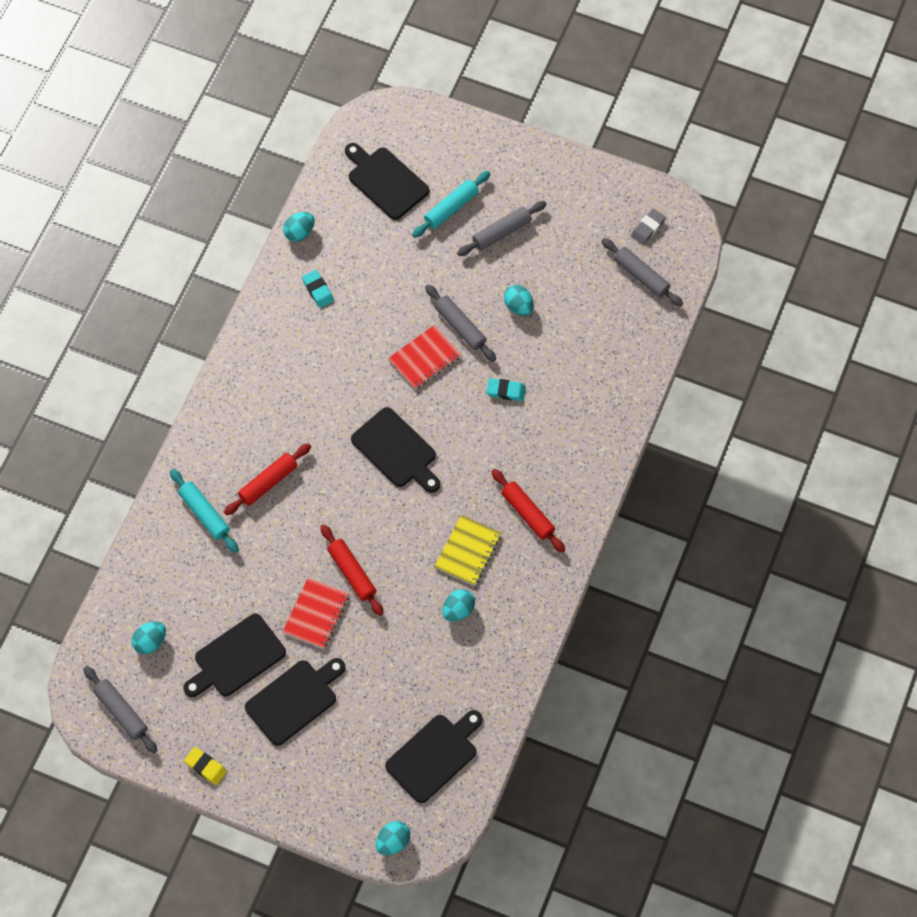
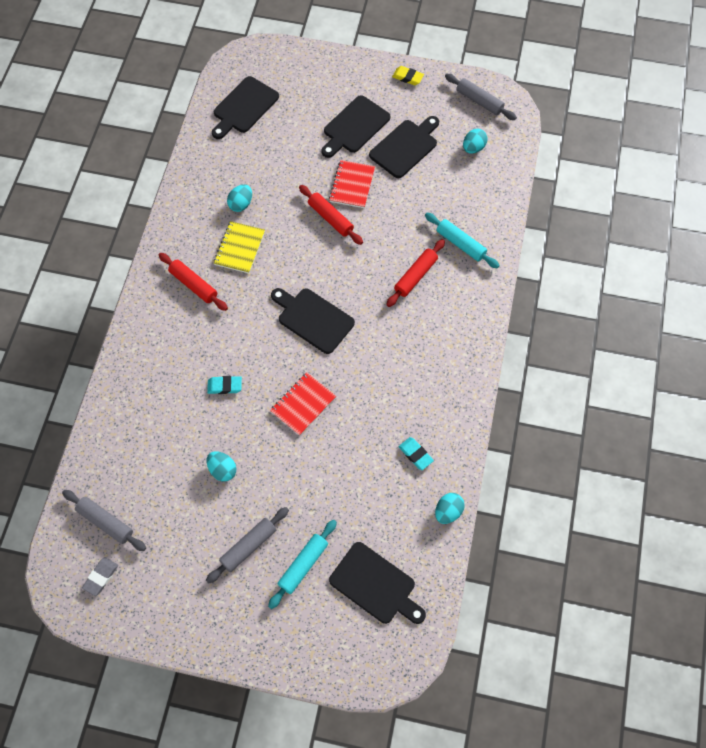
camera: 170 degrees right, 0 degrees up
(393, 842) = (265, 53): turquoise egg -> none
(460, 327) = (275, 440): grey rolling pin -> none

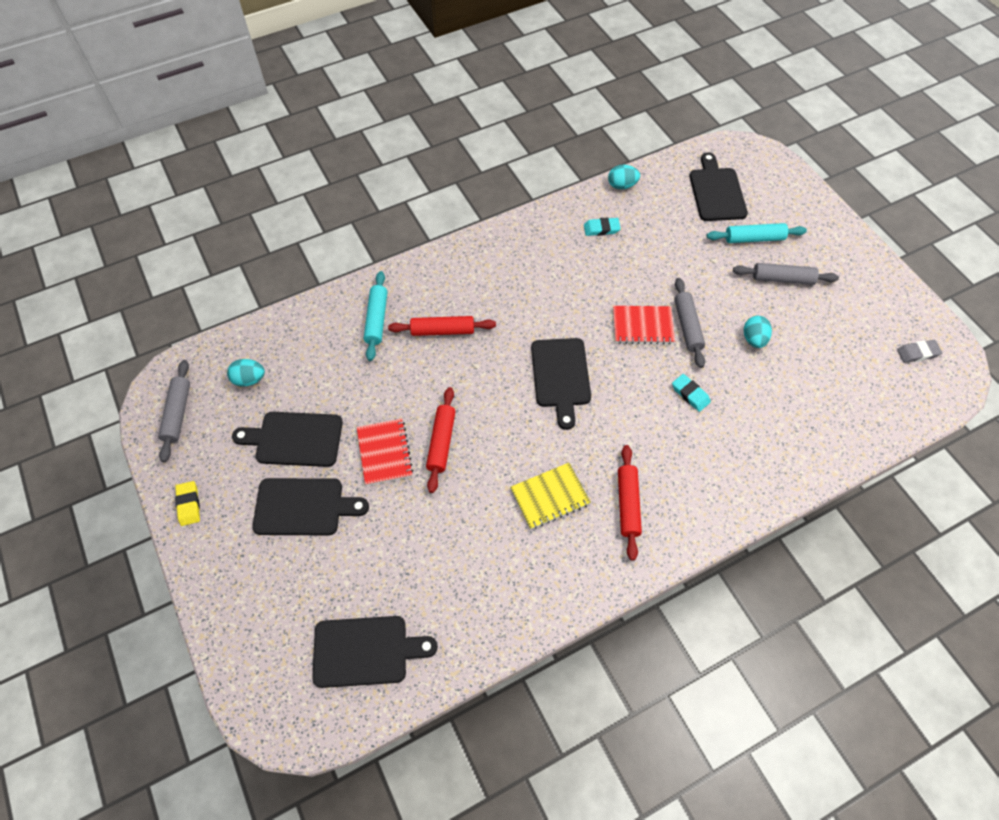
camera: 130 degrees left, 5 degrees down
(105, 522) = (884, 385): grey rolling pin -> grey rolling pin (687, 326)
(241, 204) = (499, 539): turquoise egg -> none
(352, 185) = (384, 452): red notebook -> red notebook turned 75 degrees counterclockwise
(415, 454) = (601, 229): turquoise eraser -> turquoise eraser turned 75 degrees clockwise

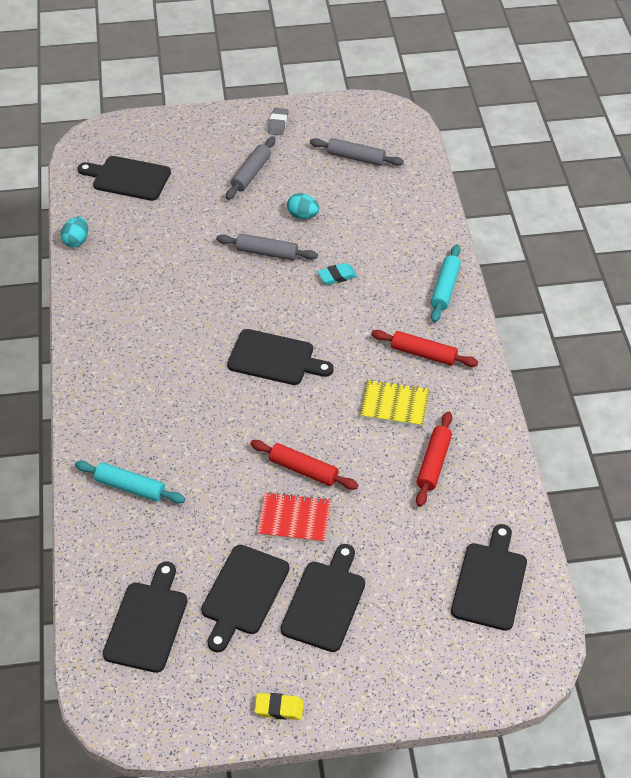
camera: 70 degrees left, 10 degrees down
(177, 413) = (158, 702): grey rolling pin -> grey rolling pin (356, 158)
(249, 379) = (147, 622): turquoise egg -> black cutting board
(442, 330) = (175, 434): red rolling pin -> red rolling pin (433, 463)
(550, 496) = (394, 405): yellow notebook -> yellow notebook turned 75 degrees counterclockwise
(601, 229) = (121, 274): turquoise eraser -> none
(642, 326) = (250, 283): red notebook -> none
(754, 238) = (197, 174): turquoise rolling pin -> turquoise rolling pin (445, 288)
(917, 353) = (365, 126): grey eraser -> grey eraser (278, 124)

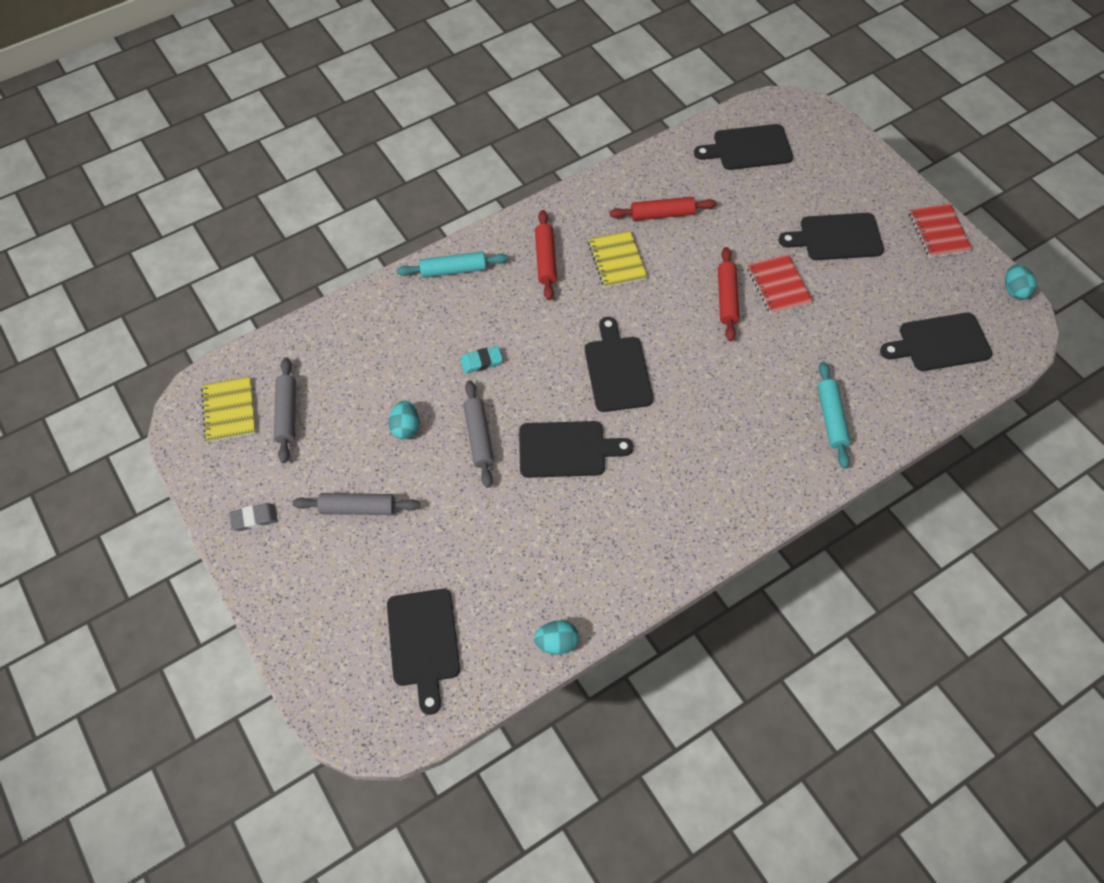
camera: 115 degrees left, 10 degrees up
(163, 736) = (1014, 290): none -> turquoise egg
(243, 594) = (868, 291): black cutting board -> black cutting board (567, 449)
(279, 708) = (939, 232): yellow eraser -> red notebook
(337, 276) = (481, 362): turquoise eraser -> turquoise eraser turned 60 degrees counterclockwise
(377, 130) = (229, 410): none -> yellow notebook

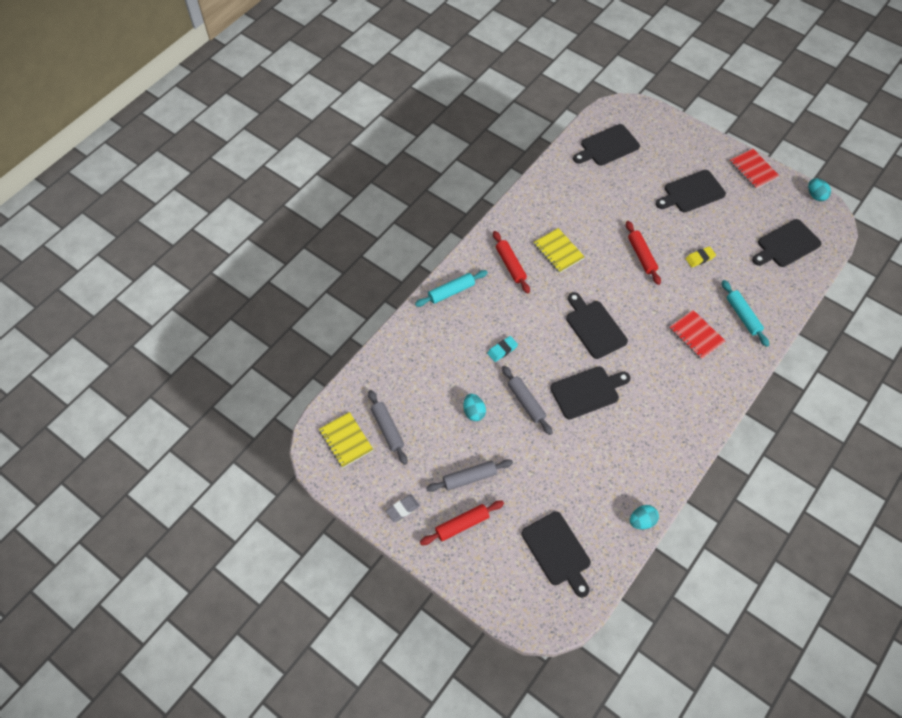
camera: 20 degrees left, 0 degrees up
(662, 214) = (572, 210): red rolling pin -> red rolling pin (462, 525)
(778, 285) = (670, 237): red notebook -> red notebook (696, 335)
(806, 325) = (699, 258): none -> yellow eraser

